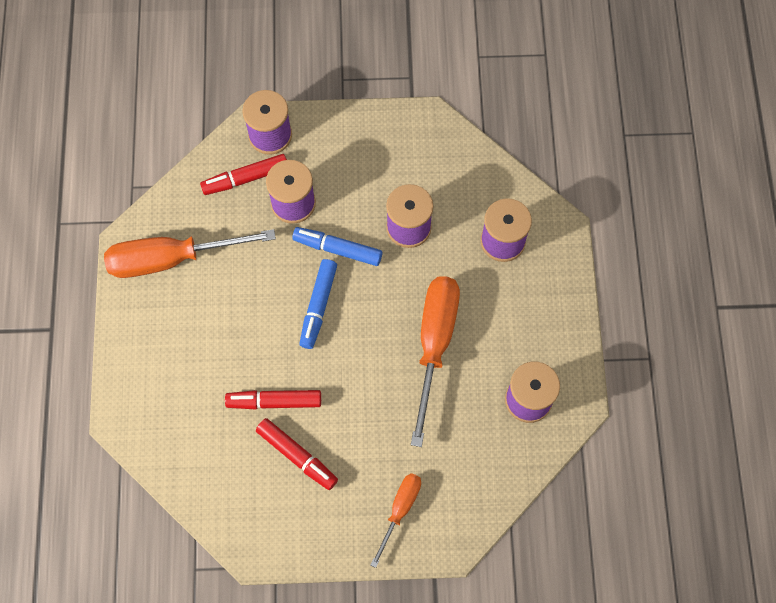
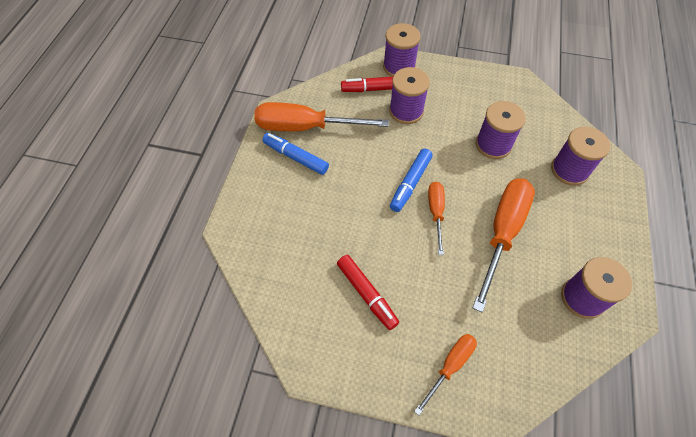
camera: 15 degrees right, 10 degrees down
(274, 401) = (358, 245): red marker -> none
(337, 249) = (434, 147): blue marker -> blue marker (295, 157)
(355, 337) = (435, 213): none -> orange screwdriver

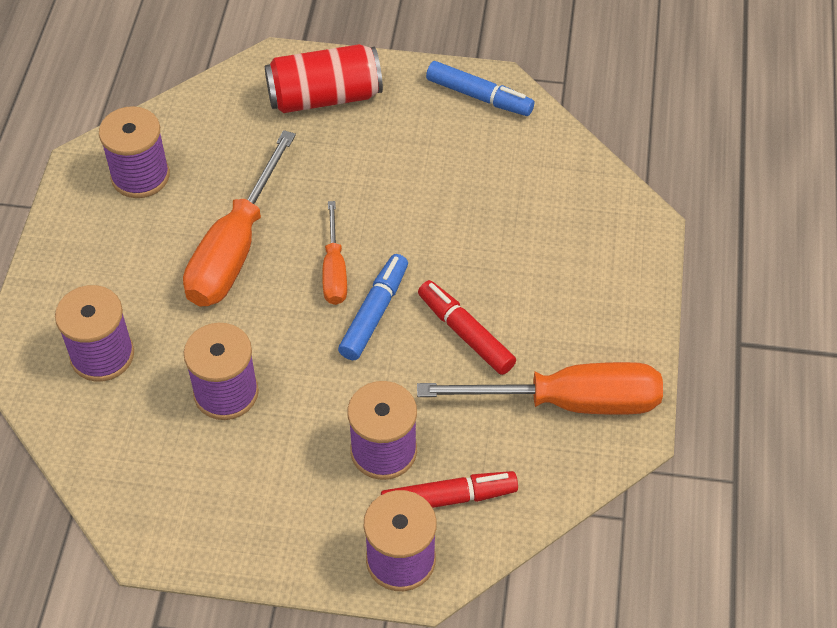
camera: 175 degrees right, 5 degrees down
(295, 157) = (573, 344): blue marker -> blue marker (479, 96)
(366, 294) = (432, 160): red marker -> red marker (465, 333)
(450, 366) = (325, 97): orange screwdriver -> red can

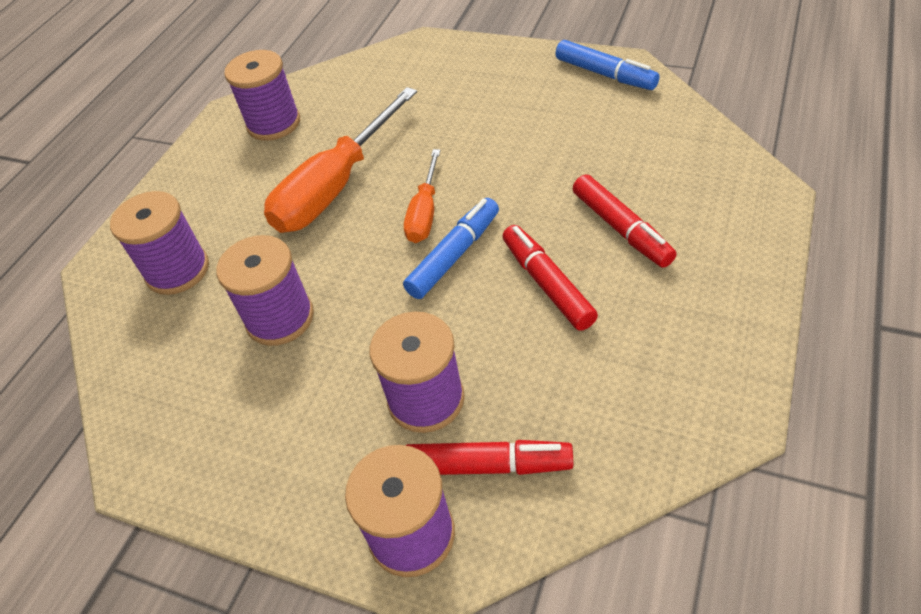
camera: 20 degrees right, 5 degrees down
(325, 97) = (458, 70): red can -> none
(521, 272) = (621, 229): none -> red marker
(568, 402) = (655, 370): orange screwdriver -> none

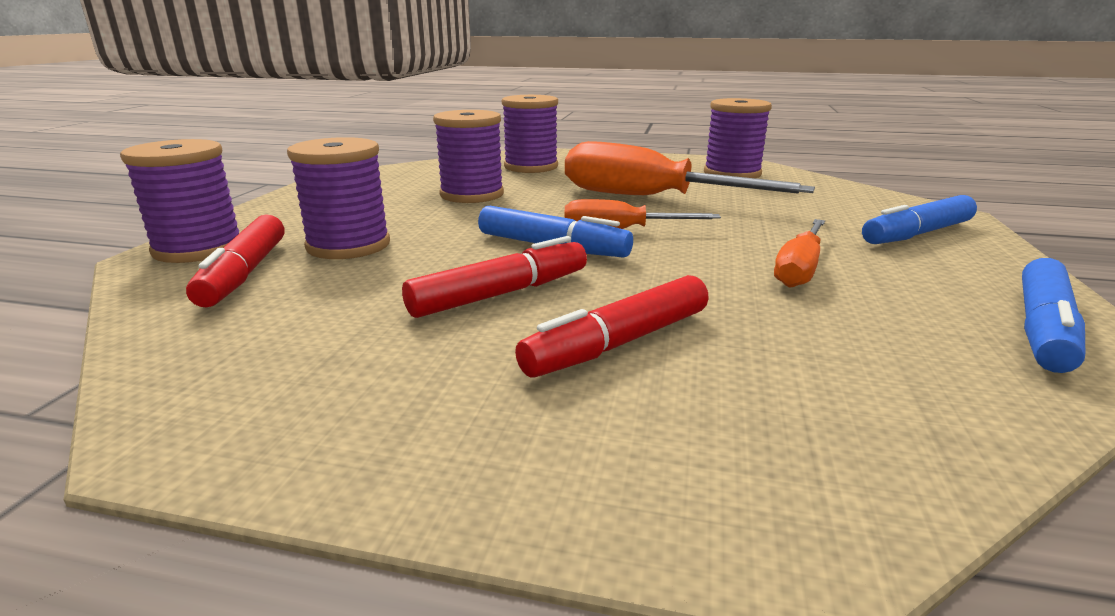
camera: 75 degrees right, 25 degrees down
(462, 70) = (916, 234): none -> blue marker
(518, 135) = (799, 269): none -> orange screwdriver

